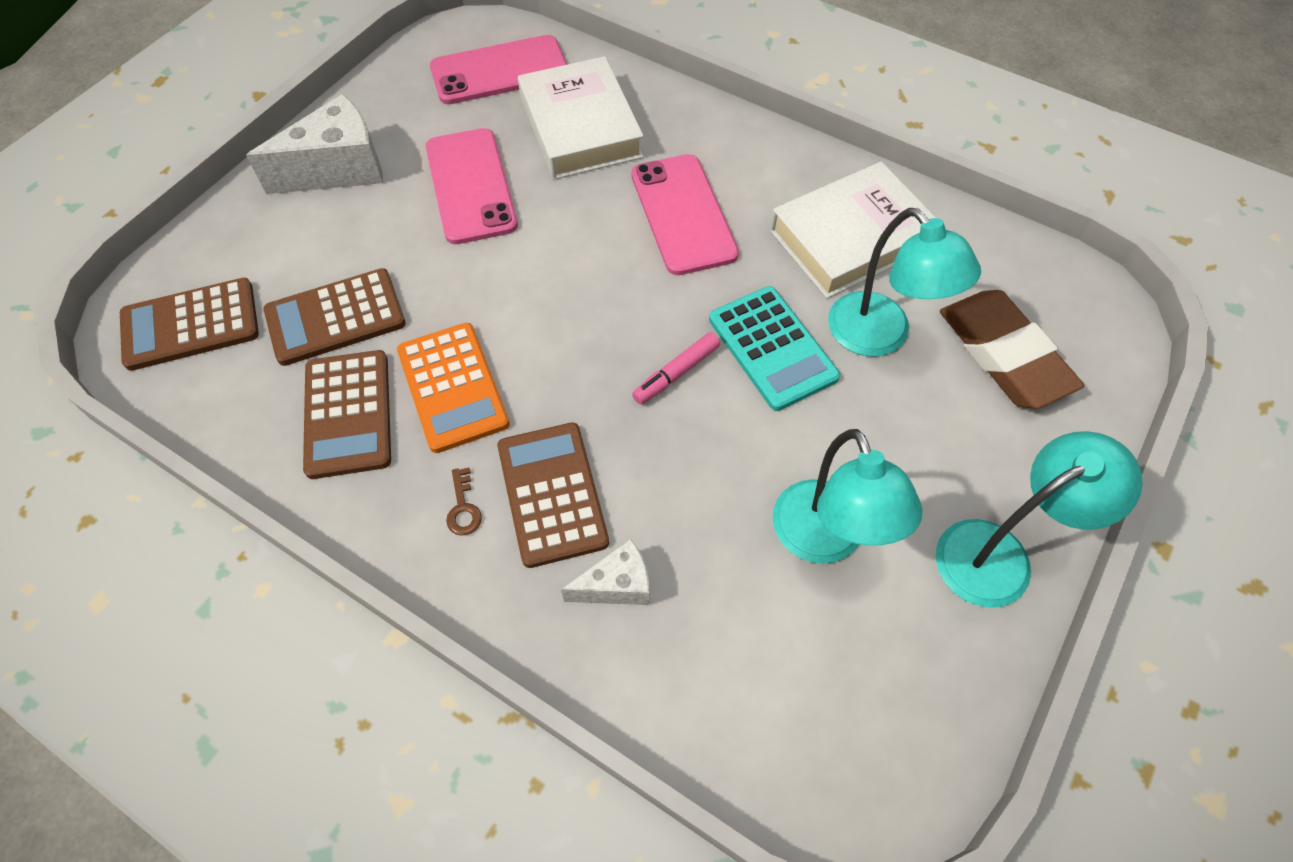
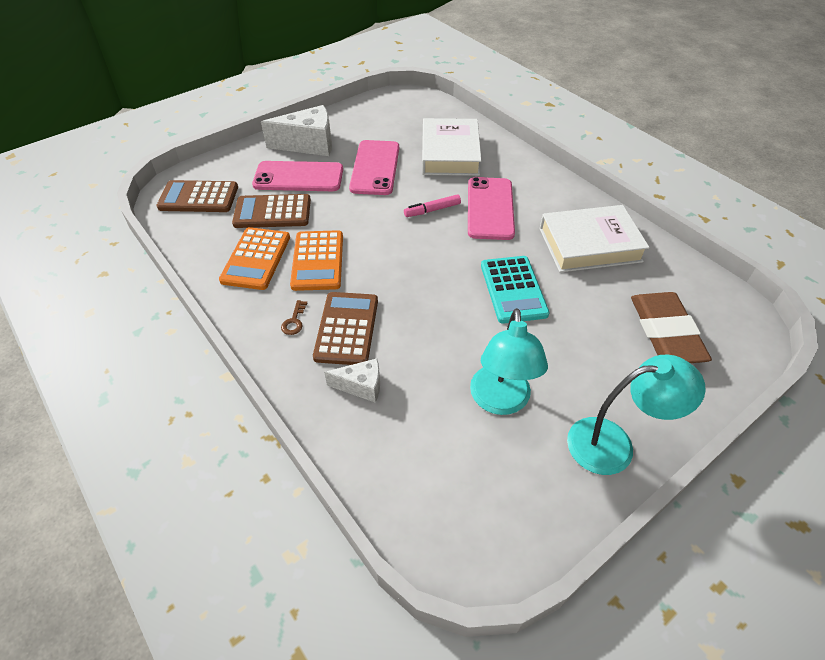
camera: 20 degrees right, 10 degrees down
(348, 414) = (256, 259): brown calculator -> orange calculator
(499, 71) = (417, 118): pink phone -> pink phone (298, 177)
(676, 373) = (448, 287): pink marker -> pink marker (432, 210)
(880, 337) = (585, 301): turquoise lamp -> none

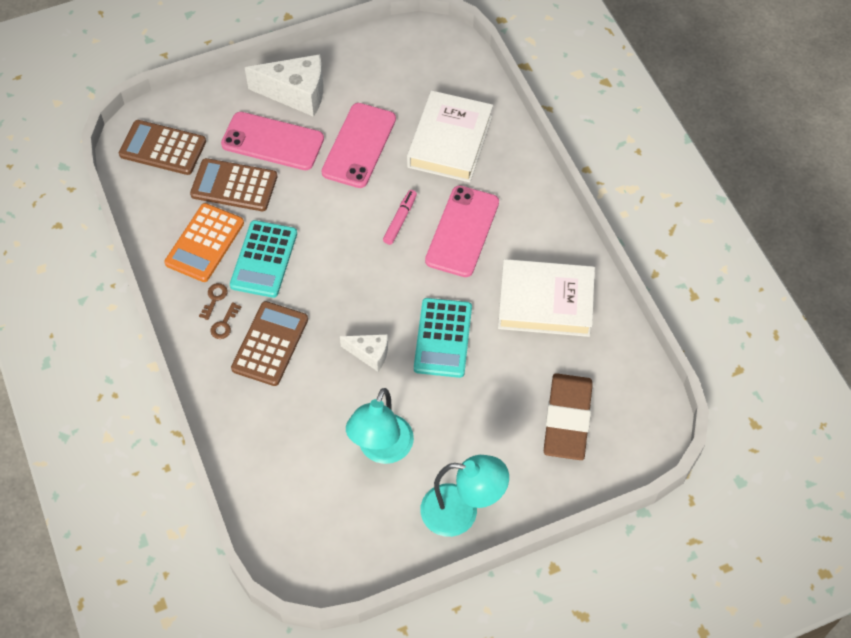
camera: 15 degrees right, 10 degrees up
(278, 301) = (214, 299): none -> brown key
(318, 261) = (264, 259): orange calculator -> turquoise calculator
(361, 386) = (266, 406): white cheese -> white cheese (370, 354)
(432, 210) = (400, 220): pink marker -> pink marker turned 120 degrees clockwise

